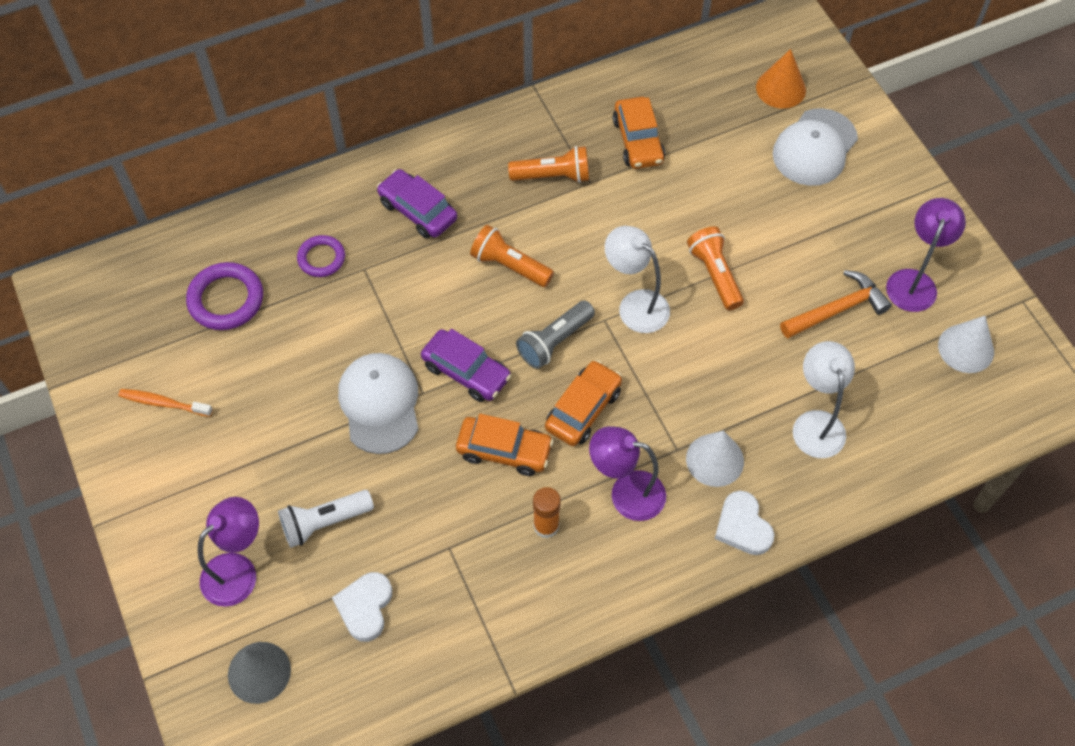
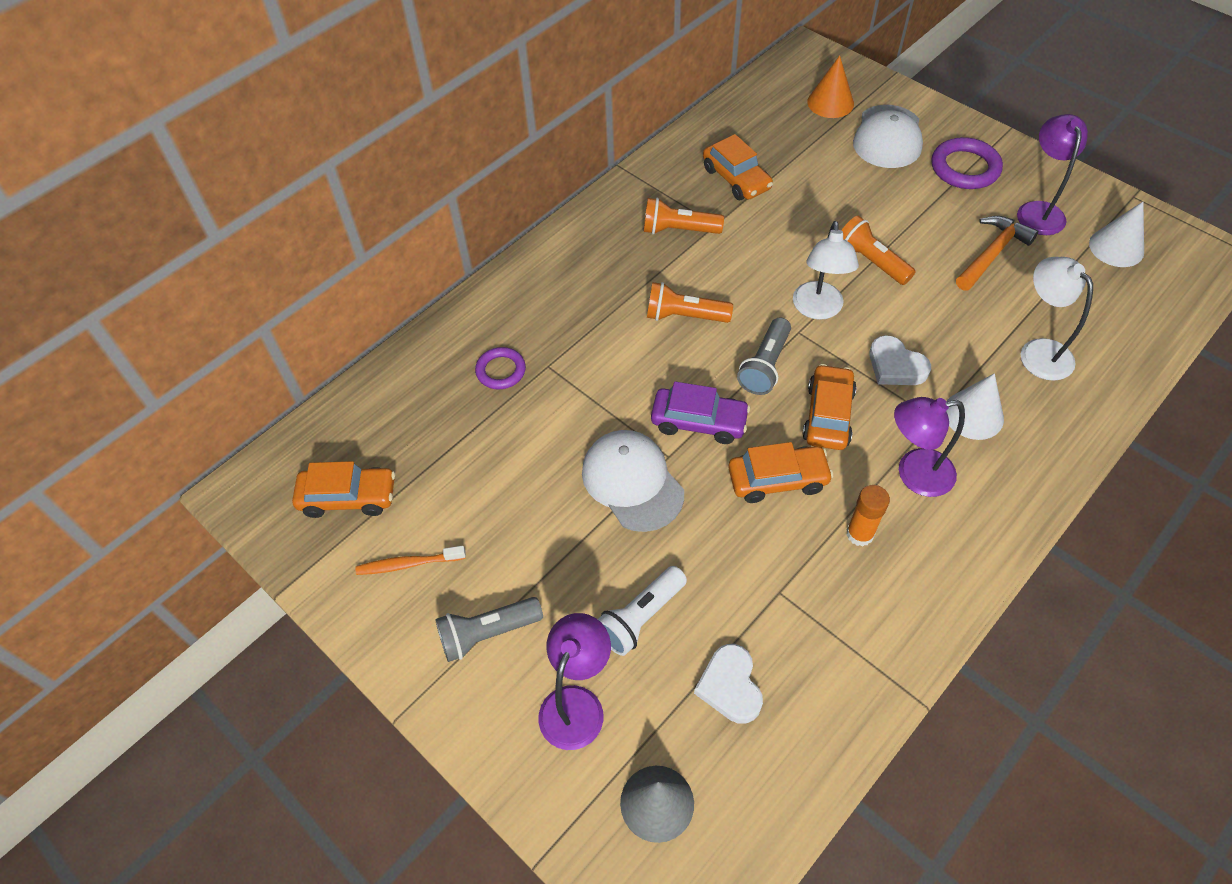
camera: 20 degrees left, 5 degrees down
(142, 326) = (348, 497): none -> orange car
(198, 486) = (487, 633): none -> grey flashlight
(226, 299) = (424, 441): purple ring -> purple ring (965, 168)
(418, 211) = (571, 299): purple car -> none
(553, 176) = (678, 230): orange flashlight -> orange flashlight turned 150 degrees counterclockwise
(635, 304) = (818, 309): white lamp -> white lamp turned 105 degrees counterclockwise
(743, 526) = (1036, 463): white heart -> white heart (895, 366)

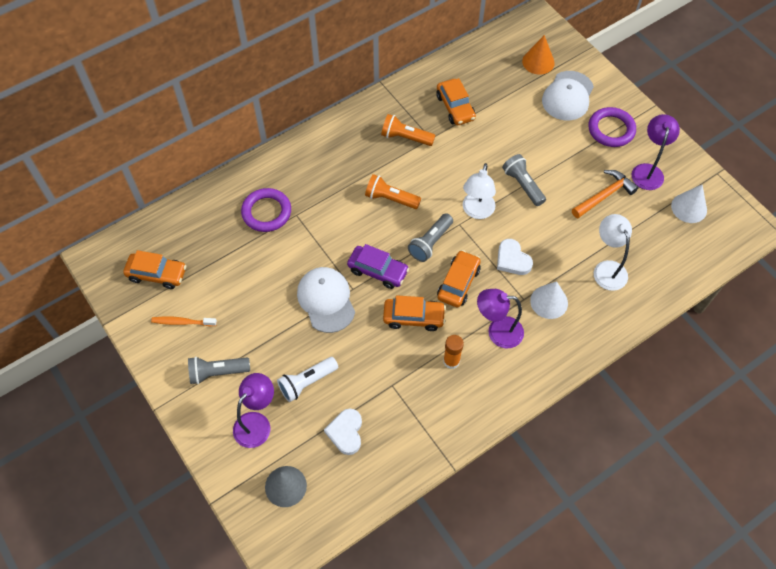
camera: 10 degrees right, 5 degrees up
(501, 371) = (266, 212): purple ring -> purple ring, size x1.57
(871, 261) = (523, 185): orange flashlight -> grey flashlight

